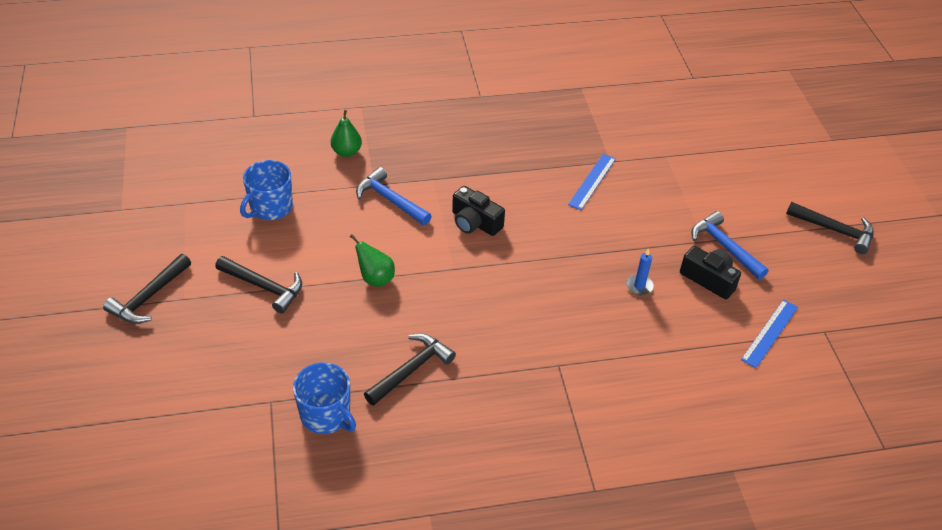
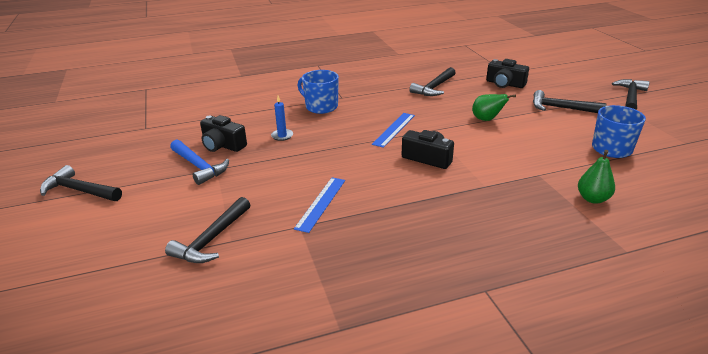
camera: 175 degrees right, 15 degrees down
(297, 362) = (505, 84): none -> black camera
(326, 415) = (471, 71): blue mug -> blue mug (321, 107)
(390, 200) = (514, 165): blue hammer -> none
(682, 159) = (211, 239): none -> black hammer
(770, 333) = (188, 123): blue ruler -> blue ruler (394, 129)

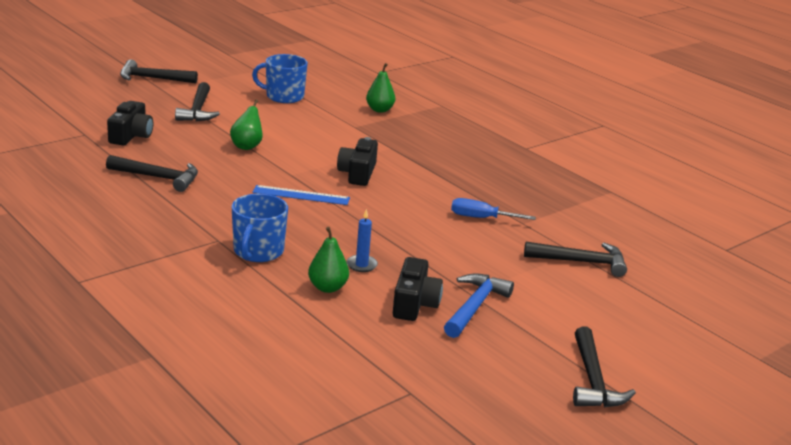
camera: 115 degrees left, 5 degrees down
(264, 121) = (327, 287): none -> green pear
(321, 203) = (481, 218): blue ruler -> blue screwdriver

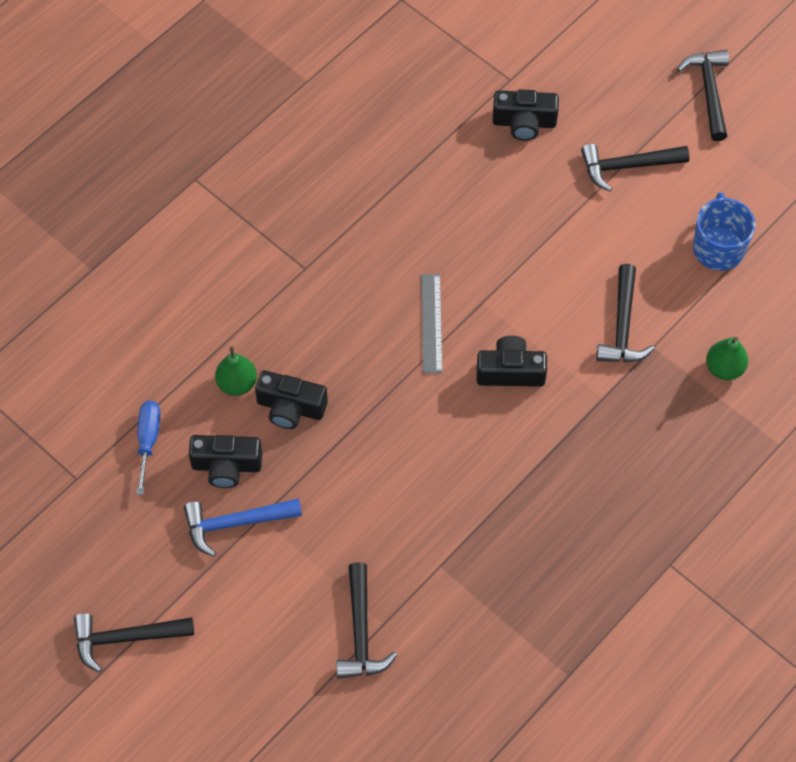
camera: 85 degrees right, 35 degrees up
(159, 178) = (426, 179): black hammer -> black hammer (622, 326)
(247, 146) = (541, 242): green pear -> none
(258, 251) = (291, 308): blue mug -> none
(301, 195) = (431, 323): blue ruler -> grey ruler
(361, 265) = (290, 407): blue candle -> black camera
(475, 306) = (235, 523): blue hammer -> blue hammer turned 150 degrees clockwise
(481, 218) = (437, 518): blue screwdriver -> blue screwdriver (148, 441)

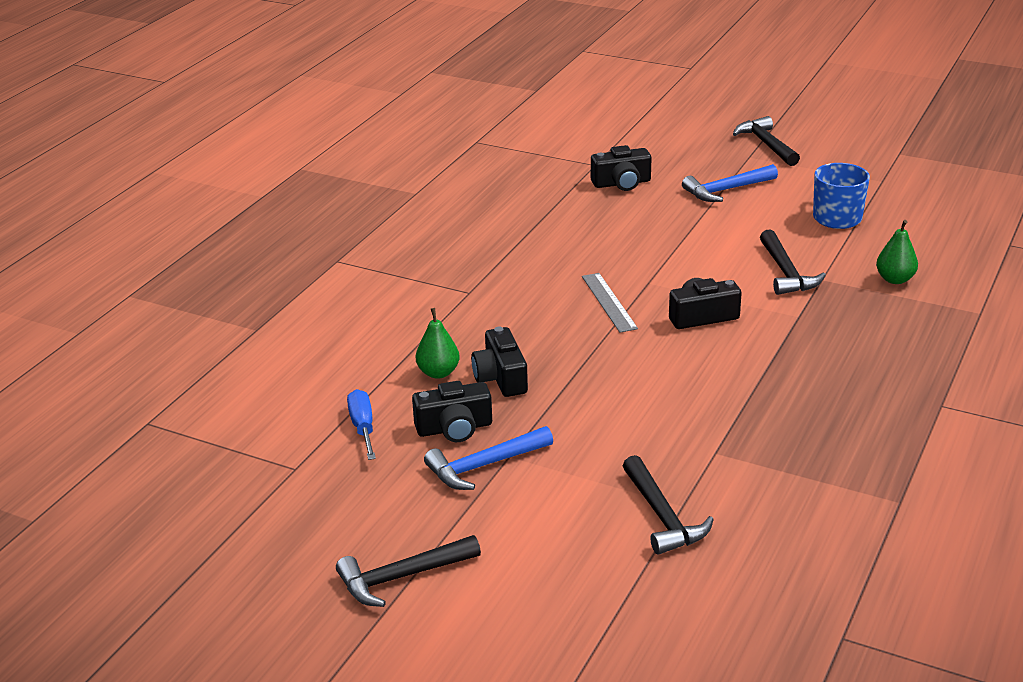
camera: 15 degrees left, 30 degrees down
(290, 407) = (501, 377): black camera -> black camera turned 75 degrees clockwise
(627, 166) = (726, 190): black hammer -> blue hammer

